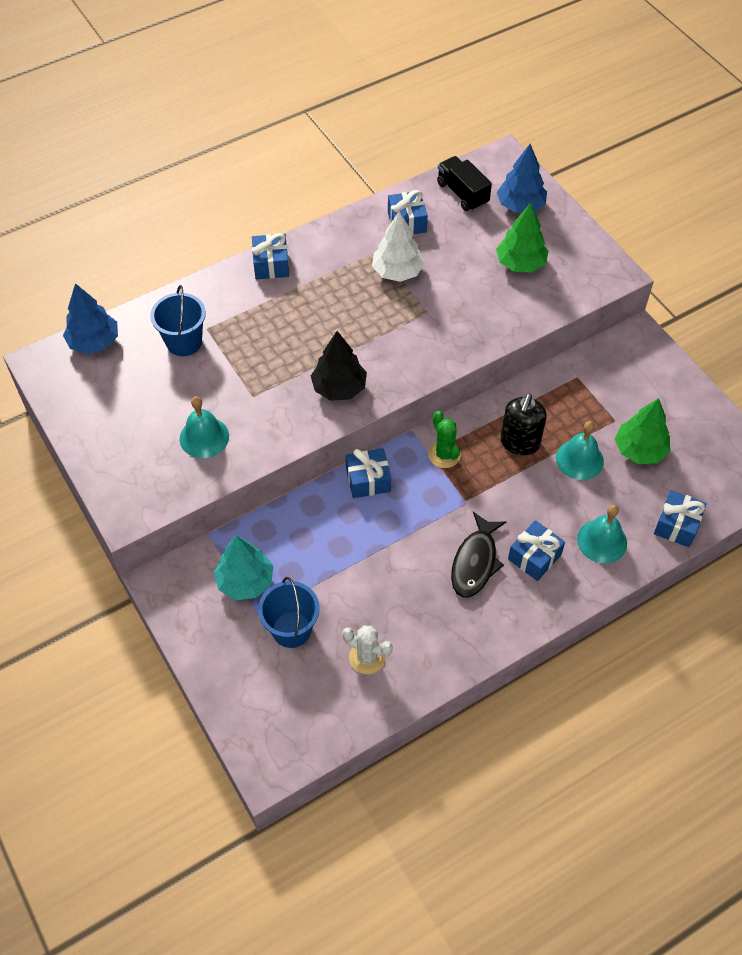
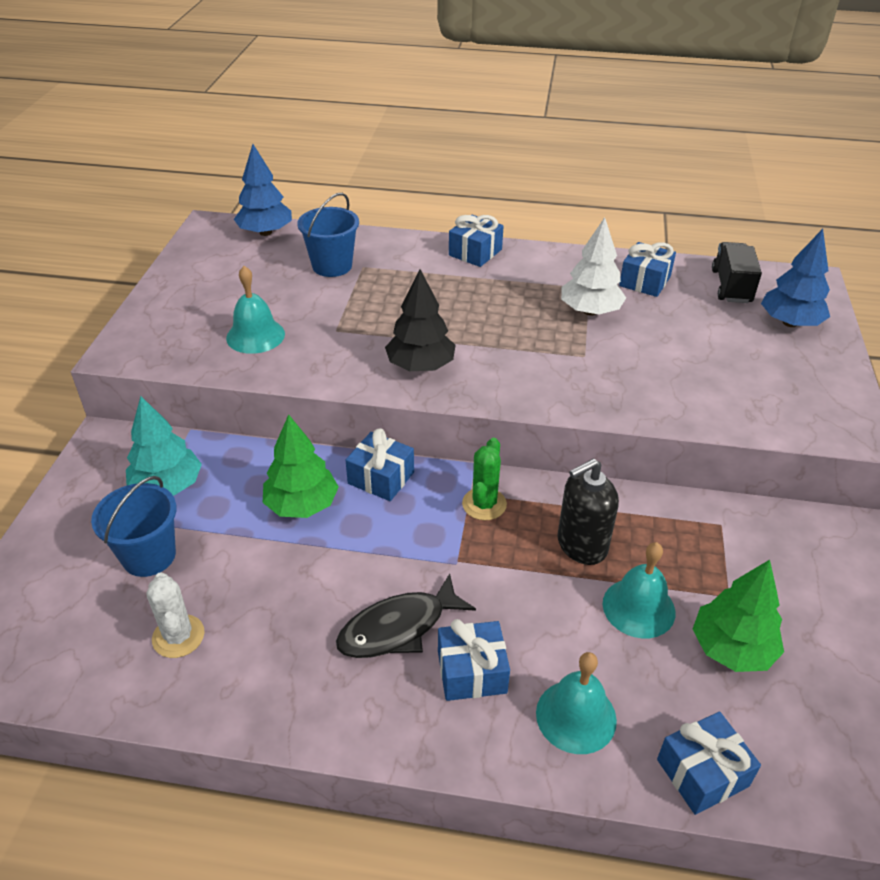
camera: 40 degrees right, 15 degrees down
(520, 263) = (737, 367): green tree -> green tree (301, 505)

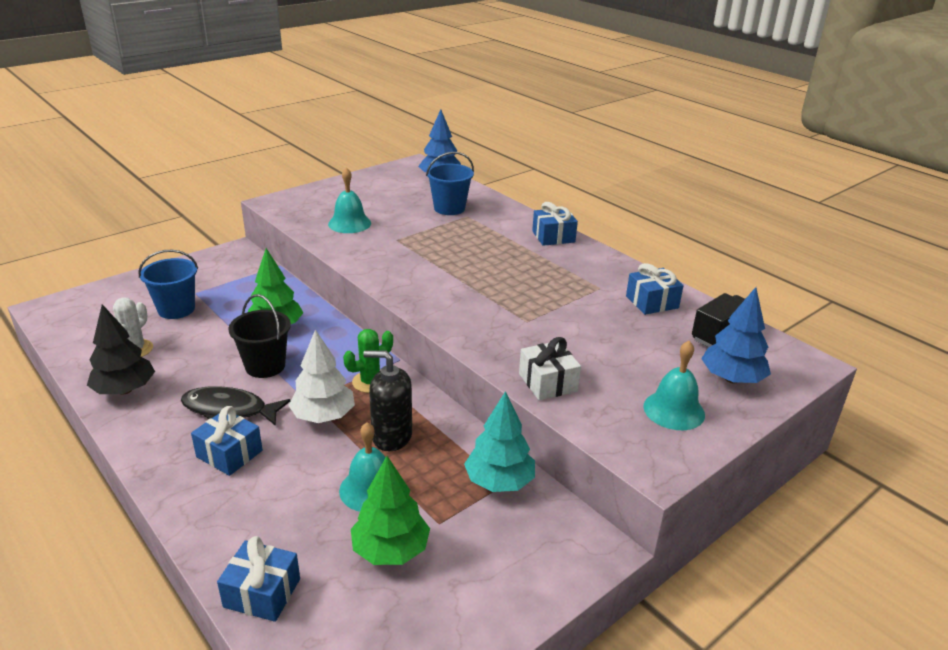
camera: 40 degrees right, 10 degrees down
(167, 486) = (230, 285): turquoise tree -> turquoise tree (499, 482)
(359, 555) = (265, 366): none -> black bucket
(381, 478) = (336, 337): blue gift -> none
(420, 366) = (412, 278): black tree -> black tree (125, 390)
(576, 716) = (244, 512): turquoise bell -> turquoise bell (674, 410)
(590, 311) = (576, 300): white tree -> white tree (323, 416)
(686, 407) = (547, 382): none -> white gift

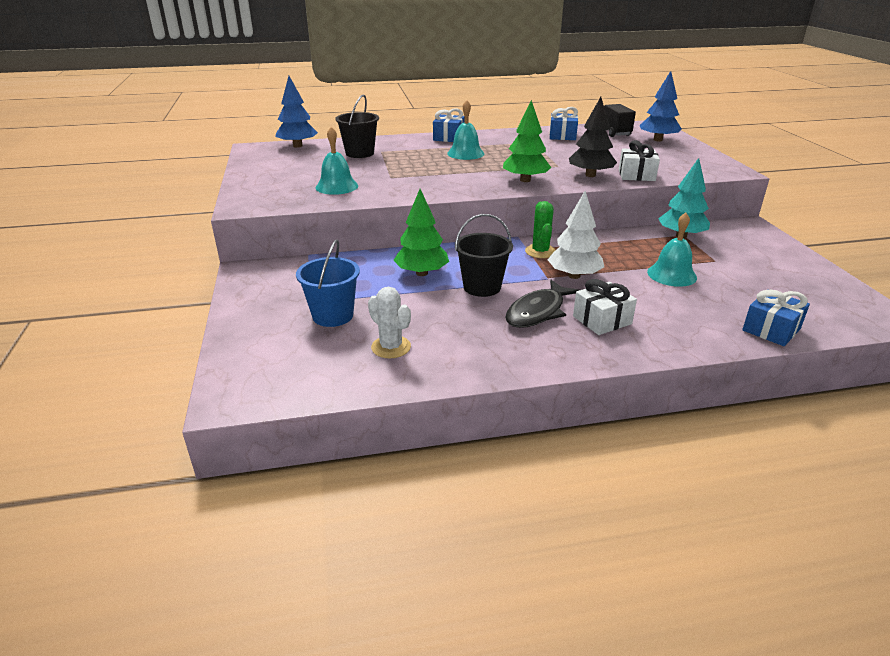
camera: 60 degrees left, 0 degrees up
(125, 390) = (465, 360): black tree -> black tree (590, 175)
(229, 454) = (602, 320): blue gift -> white gift
(390, 550) = (737, 280): green tree -> green tree (525, 180)
(391, 436) = (614, 257): black soap dispenser -> none
(449, 208) = (360, 153): blue bucket -> black bucket
(674, 410) = (681, 156): turquoise bell -> turquoise bell (465, 153)

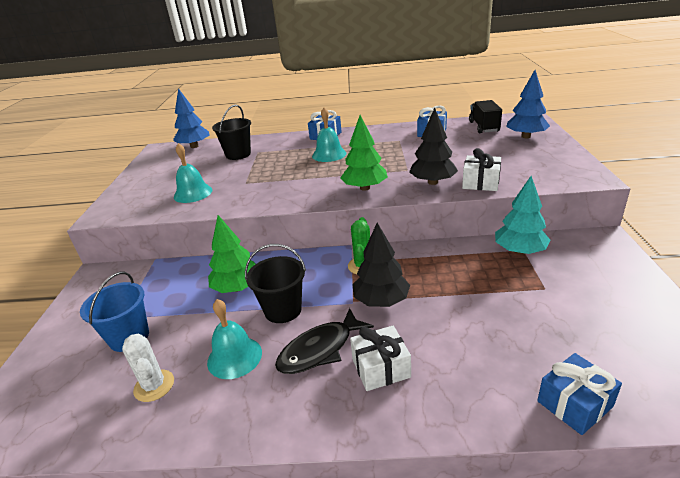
camera: 15 degrees right, 0 degrees up
(574, 276) = (381, 301): white tree -> black tree
(671, 274) = (487, 306): turquoise bell -> turquoise bell (234, 357)

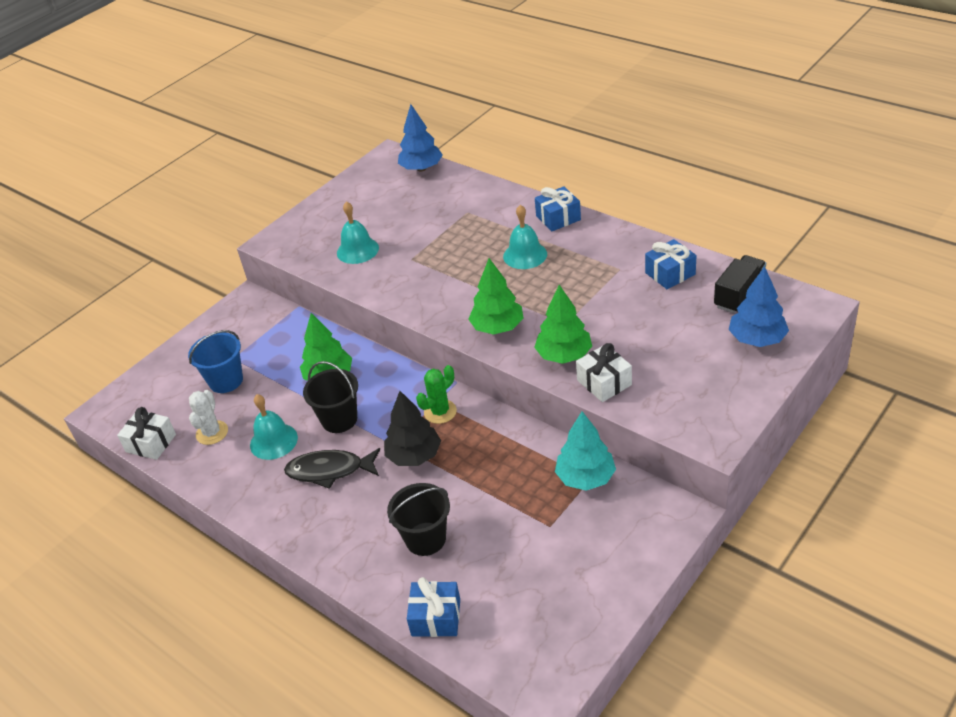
camera: 40 degrees right, 10 degrees up
(238, 154) = (446, 207): black bucket -> black bucket (425, 539)
(381, 368) = (351, 511): white gift -> white gift (151, 443)
(433, 182) = (564, 355): black tree -> green tree

